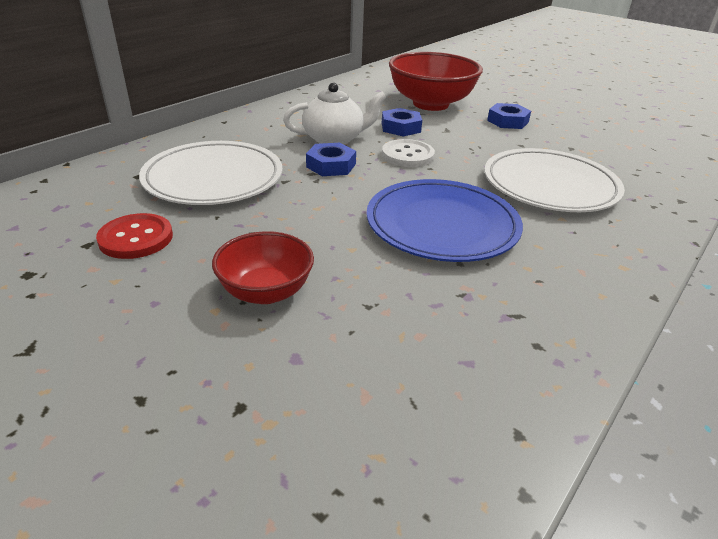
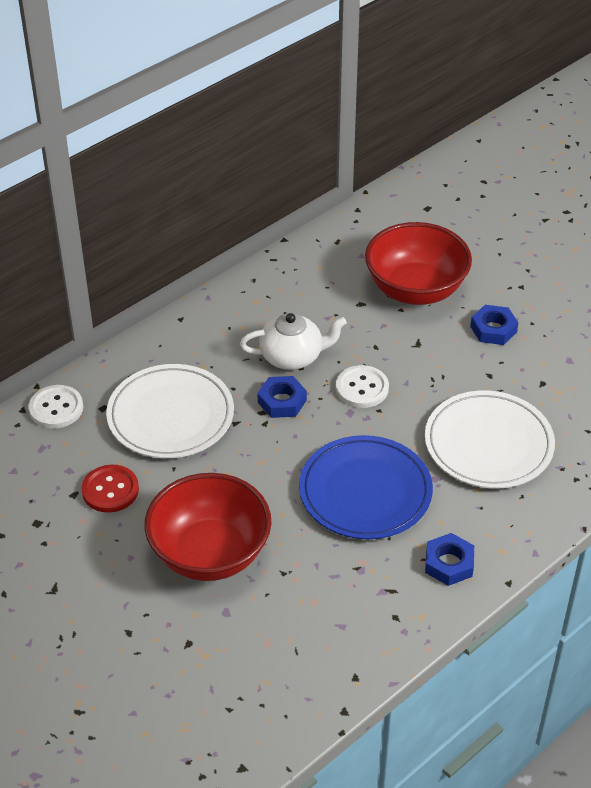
camera: 10 degrees right, 10 degrees up
(84, 177) = (56, 408): none -> white button
(266, 292) = (210, 553): red bowl -> red bowl, size x1.73
(401, 127) = (368, 337): blue nut -> blue nut (449, 563)

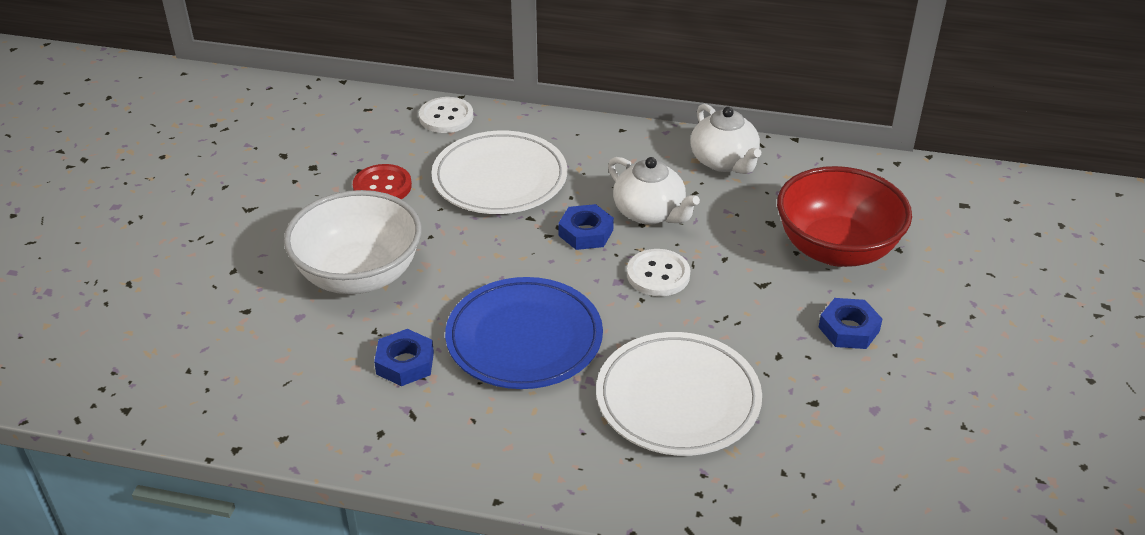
camera: 55 degrees right, 5 degrees down
(210, 553) = (359, 275): red bowl -> white bowl
(273, 288) = (724, 161): none -> white teapot
(449, 563) = (483, 442): blue nut -> blue nut (405, 363)

